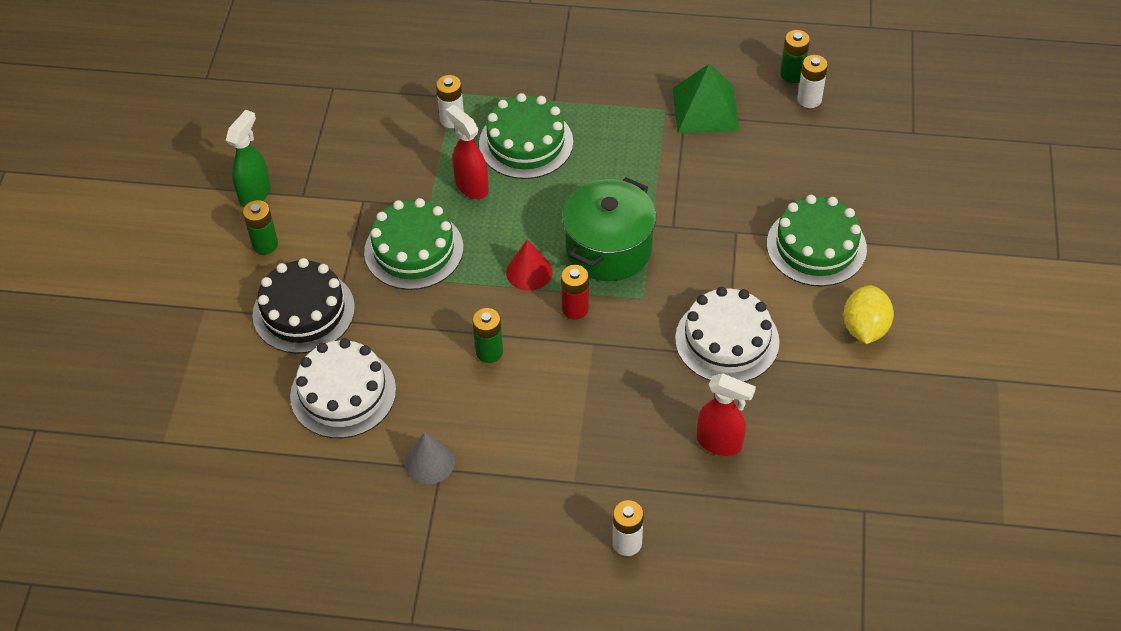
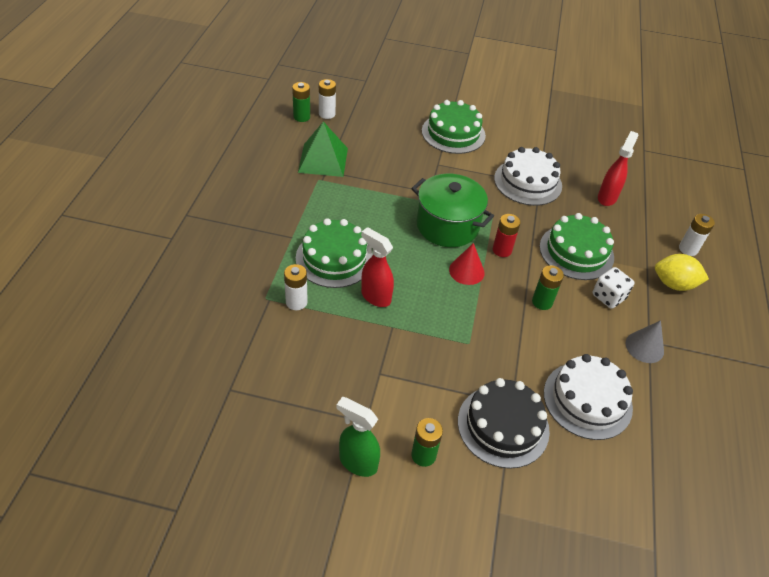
camera: 90 degrees left, 5 degrees down
(413, 250) = (439, 340): green cake -> green cake (576, 252)
(471, 186) = (375, 297): red spray bottle -> red spray bottle turned 75 degrees clockwise
(511, 428) = (608, 297): none -> white dice
(865, 328) = (517, 126): yellow lemon -> yellow lemon (674, 284)

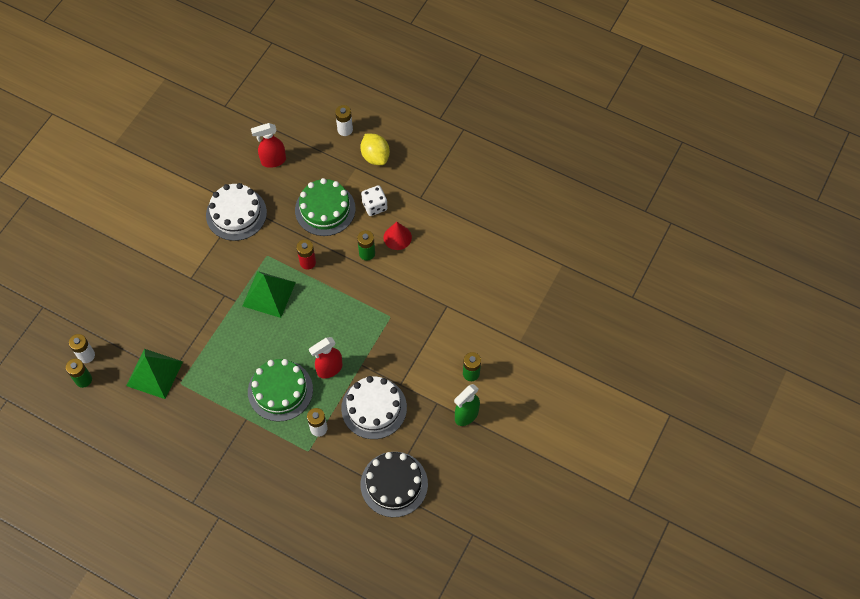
camera: 70 degrees left, 15 degrees up
(447, 225) = (269, 294): green pot -> green pyramid
(453, 133) = (152, 251): green cake -> none
(466, 271) = (322, 295): red cone -> red cone (397, 237)
(503, 425) = (462, 317): black cake -> black cake (394, 484)
(587, 400) = (456, 258): white cake -> white cake (374, 408)
(607, 197) = (273, 161): red spray bottle -> red spray bottle turned 60 degrees counterclockwise
(644, 347) = (424, 203): grey cone -> none
(674, 284) = (375, 156): yellow lemon -> yellow lemon turned 60 degrees counterclockwise

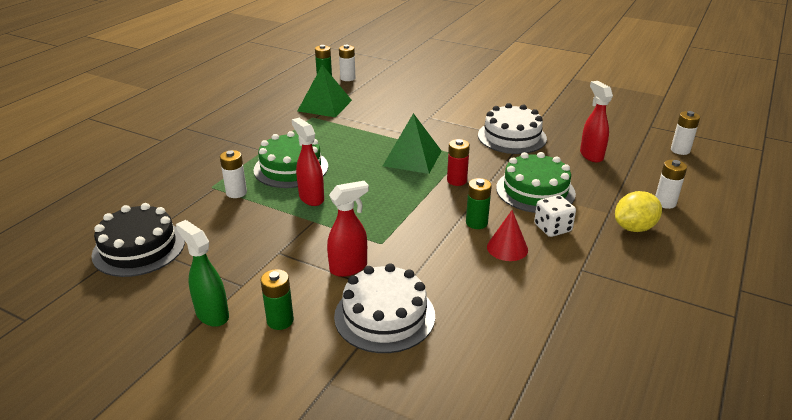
camera: 90 degrees right, 30 degrees down
(269, 97) = (680, 150): none -> white battery
(374, 408) = (250, 231): white cake -> white cake (384, 315)
(418, 336) = (349, 268): none -> red spray bottle

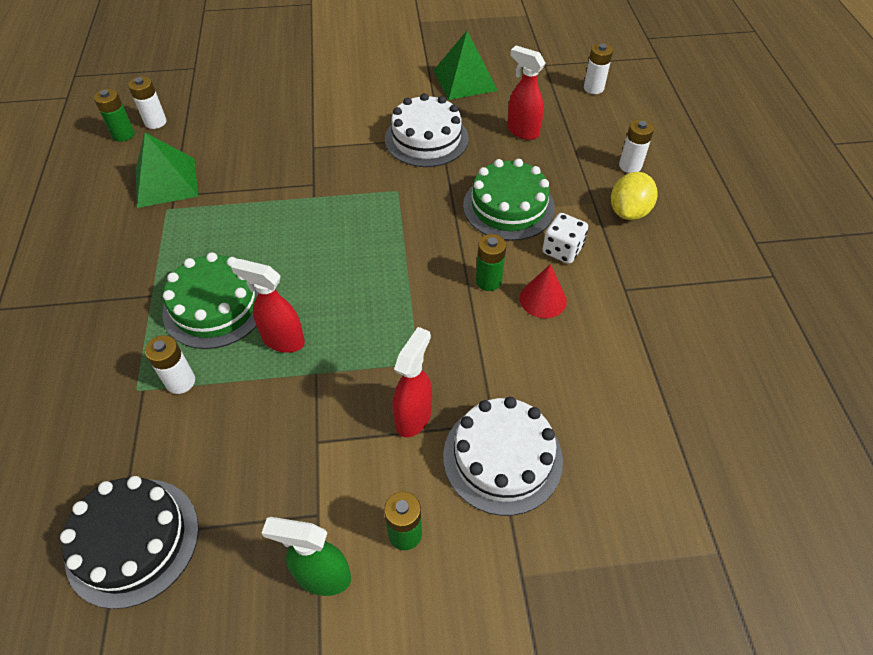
camera: 35 degrees left, 20 degrees up
(412, 158) = (347, 220): green pyramid -> green pyramid (465, 80)
(456, 180) = (421, 231): red battery -> none

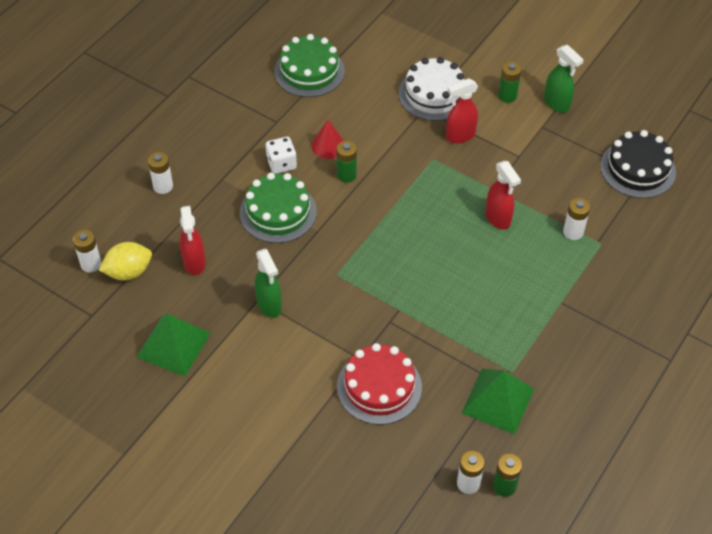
camera: 140 degrees left, 0 degrees up
(215, 306) = (524, 267): green cake -> green cake (309, 71)
(279, 138) = (379, 387): none -> red cake
(426, 139) = (269, 305): white cake -> green spray bottle
(629, 212) = (210, 159): yellow lemon -> yellow lemon (128, 272)

